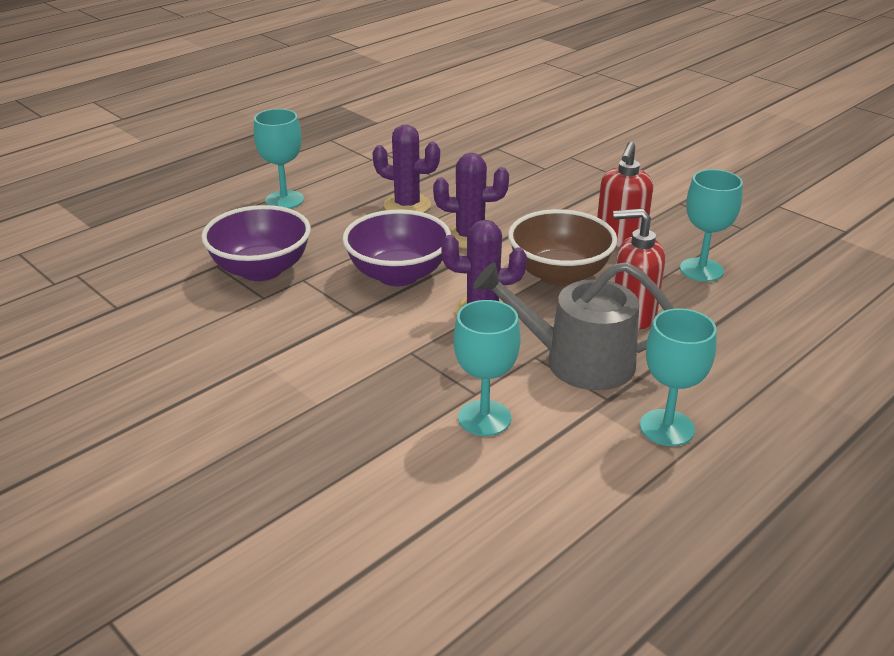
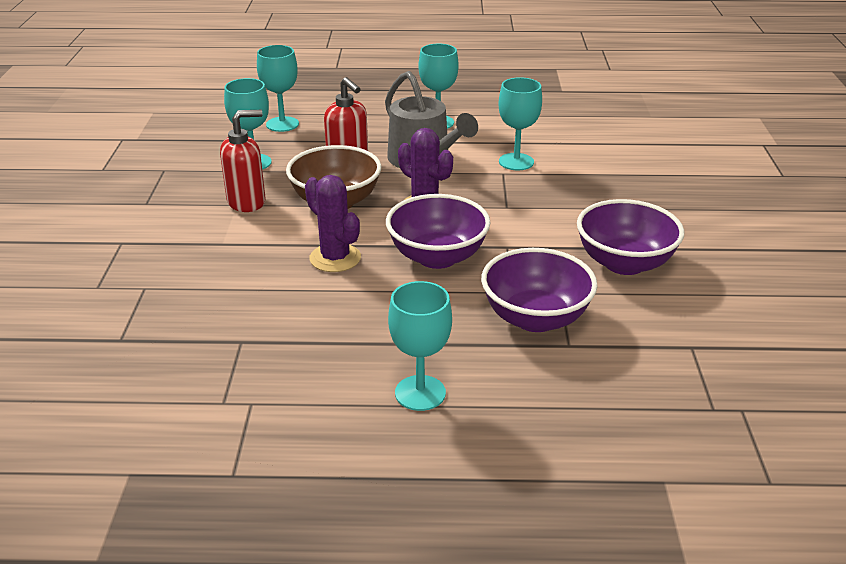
camera: 135 degrees left, 0 degrees up
(231, 351) = (624, 263): none -> purple bowl
(407, 205) = (325, 316): purple cactus -> none
(789, 322) = (282, 124): none -> turquoise goblet

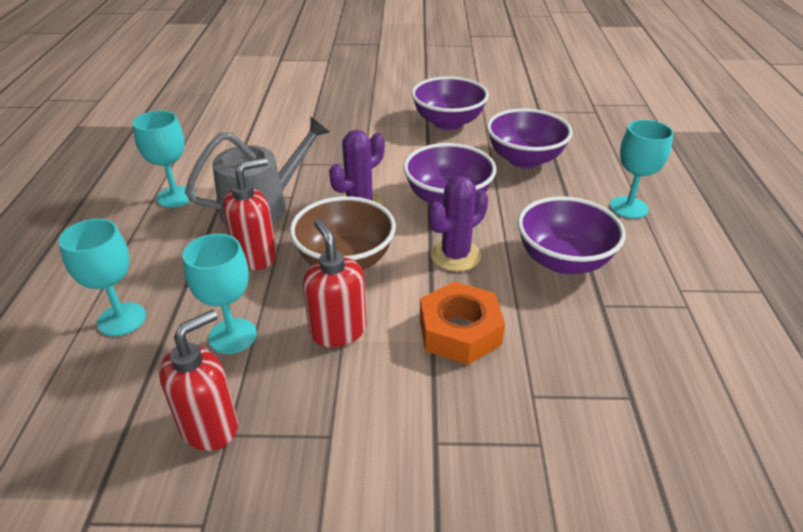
camera: 90 degrees left, 5 degrees up
(173, 163) = (209, 426): none -> red soap dispenser
(228, 256) = (460, 331): none -> orange nut
(316, 325) = (563, 261): none -> purple bowl
(516, 162) = (281, 156): turquoise goblet -> none

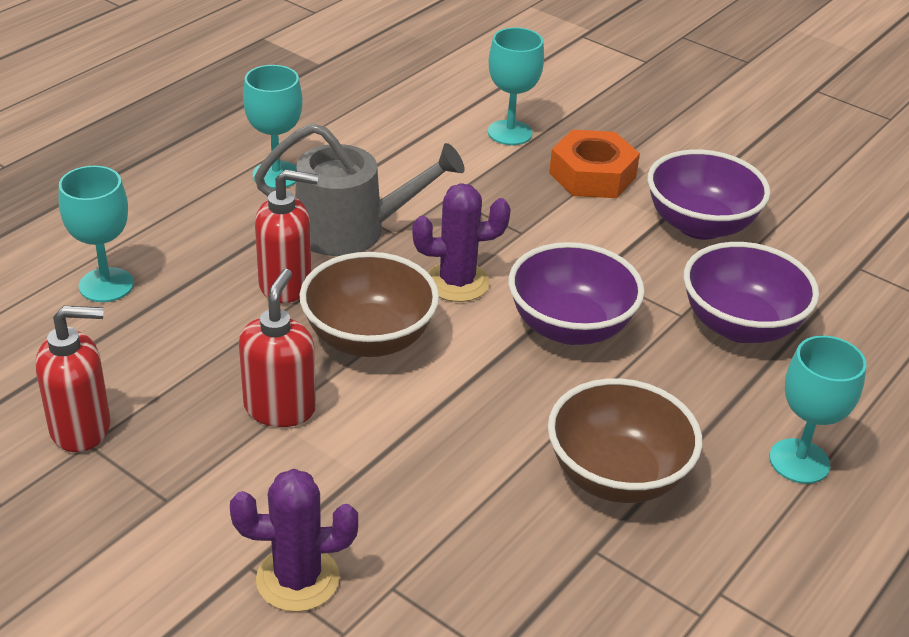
camera: 35 degrees right, 0 degrees up
(232, 336) = (181, 356): turquoise goblet -> turquoise goblet (510, 133)
(455, 255) = (495, 399): purple cactus -> purple cactus (297, 579)
(460, 331) = (398, 481): orange nut -> orange nut (592, 175)
(563, 261) = (616, 476): purple bowl -> brown bowl

